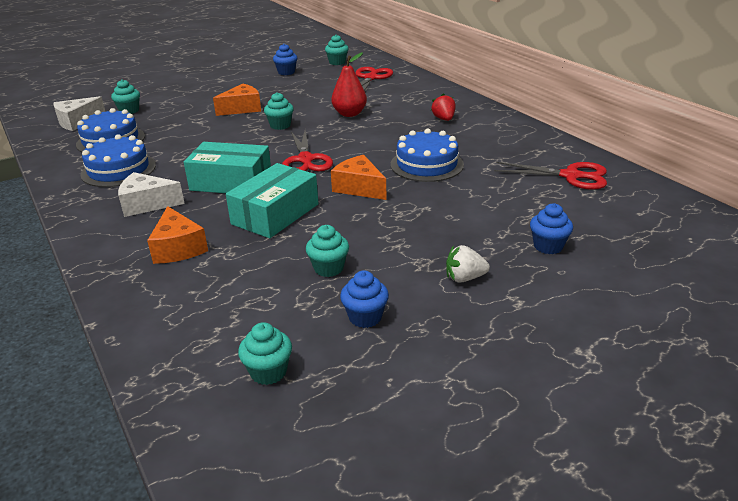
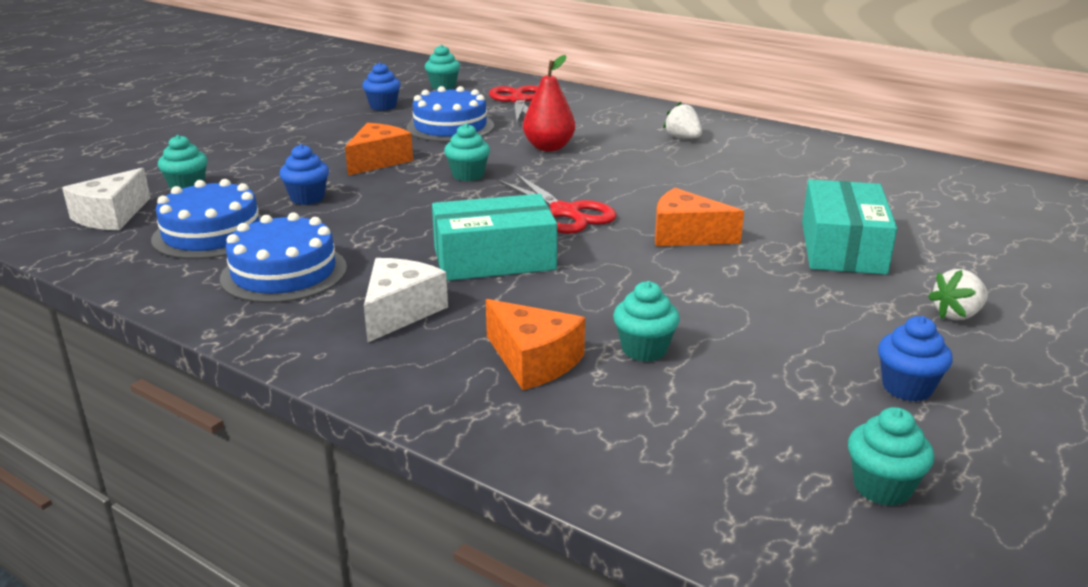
camera: 25 degrees left, 5 degrees down
(147, 204) = (400, 312): white cheese -> white cheese turned 135 degrees clockwise
(275, 214) = (616, 288): turquoise box -> turquoise box (842, 247)
(329, 268) = (781, 340): turquoise cupcake -> turquoise cupcake (644, 349)
(427, 164) = (734, 193): blue cake -> blue cake (450, 127)
(444, 119) = (683, 138): red strawberry -> white strawberry
(548, 246) = (996, 260): blue cupcake -> blue cupcake (307, 198)
(570, 176) = (915, 180): red scissors -> none

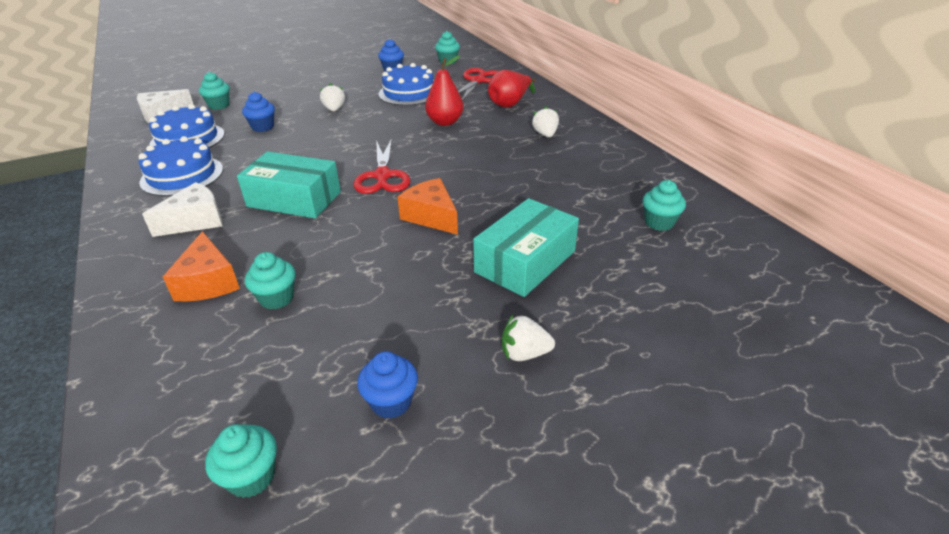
camera: 30 degrees right, 10 degrees up
(378, 161) = (334, 109): orange cheese -> white strawberry
(468, 175) = (368, 132): turquoise cupcake -> turquoise cupcake (659, 223)
(595, 116) = (510, 104): none -> red pear

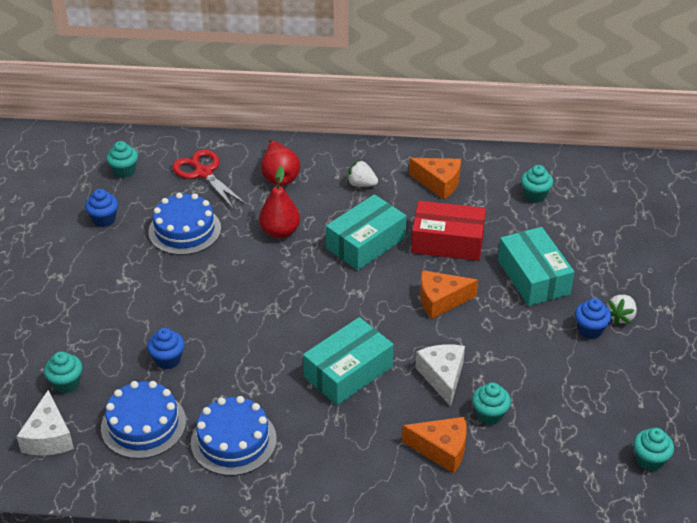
camera: 60 degrees left, 5 degrees up
(195, 221) = (337, 443): white cheese -> white cheese (442, 377)
(334, 109) = (173, 295): white strawberry -> none
(382, 176) = (352, 306): red scissors -> none
(391, 402) = (626, 387): blue cupcake -> blue cupcake (590, 330)
(471, 158) = (366, 243): none -> turquoise box
(521, 195) = (447, 242): none -> red box
(598, 166) = (439, 183): none -> orange cheese

